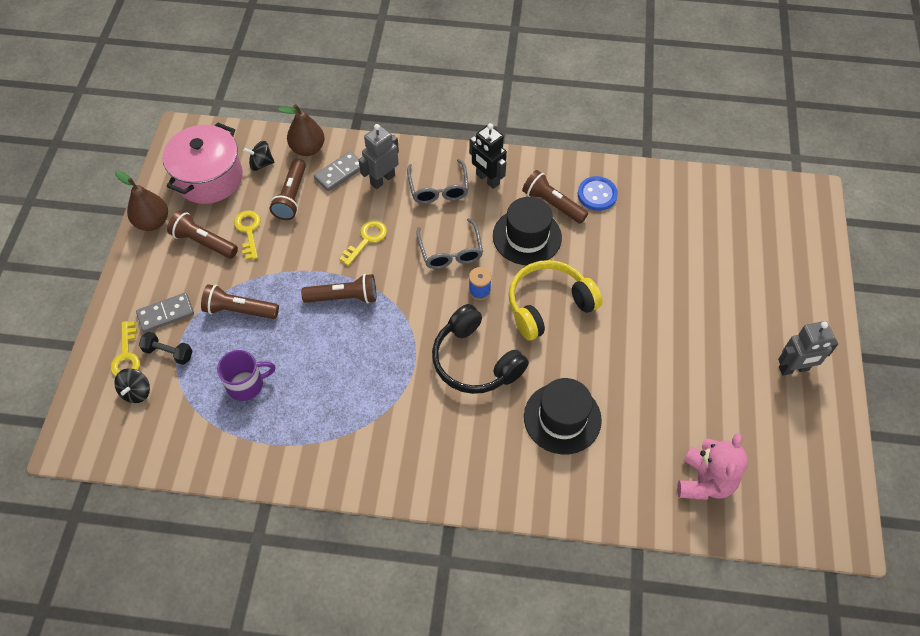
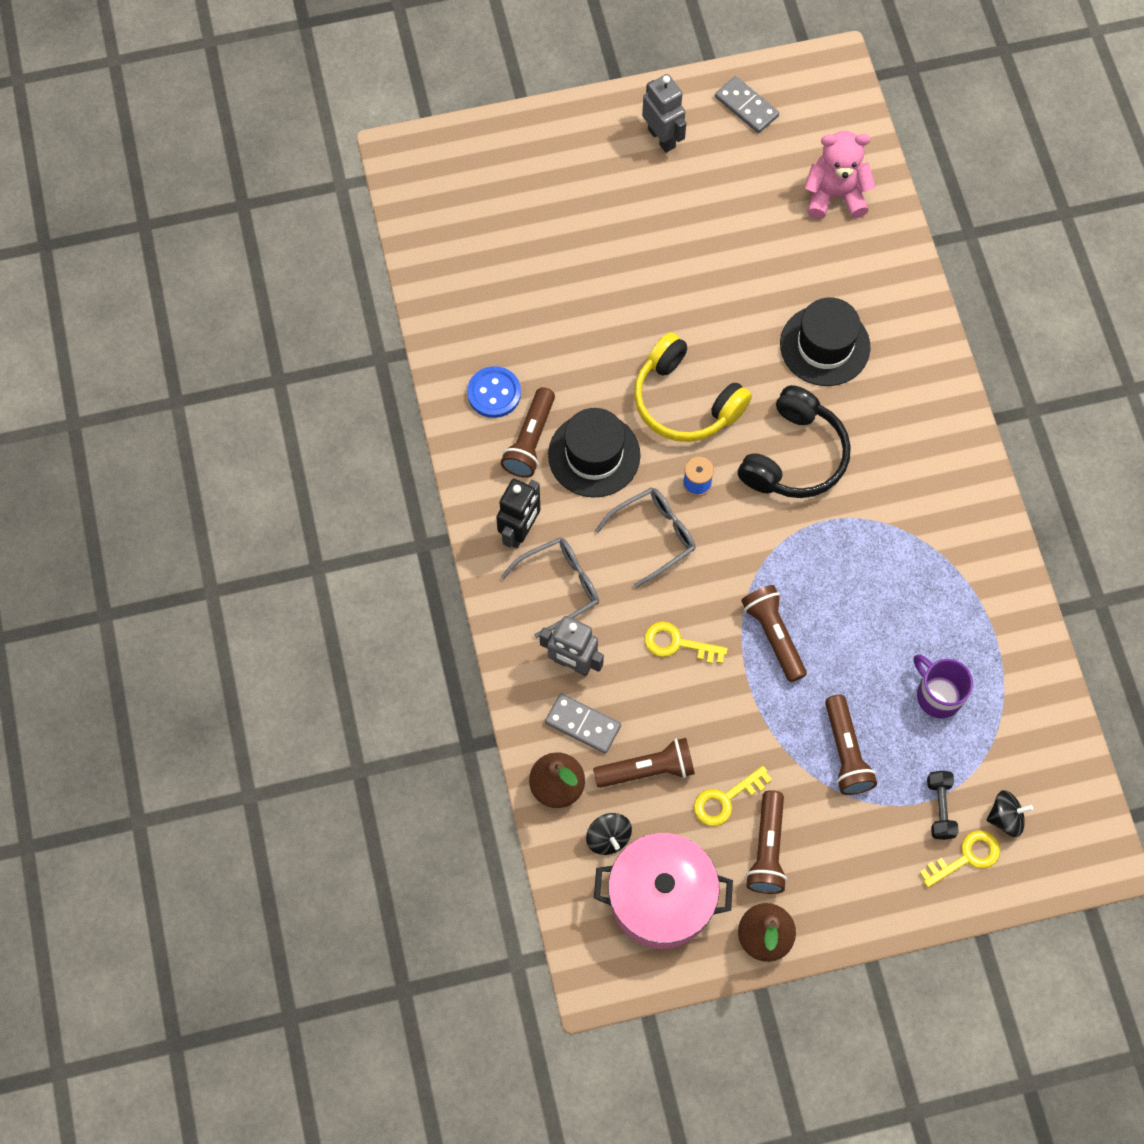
camera: 110 degrees left, 10 degrees up
(166, 314) = (890, 841): grey domino -> grey domino (746, 107)

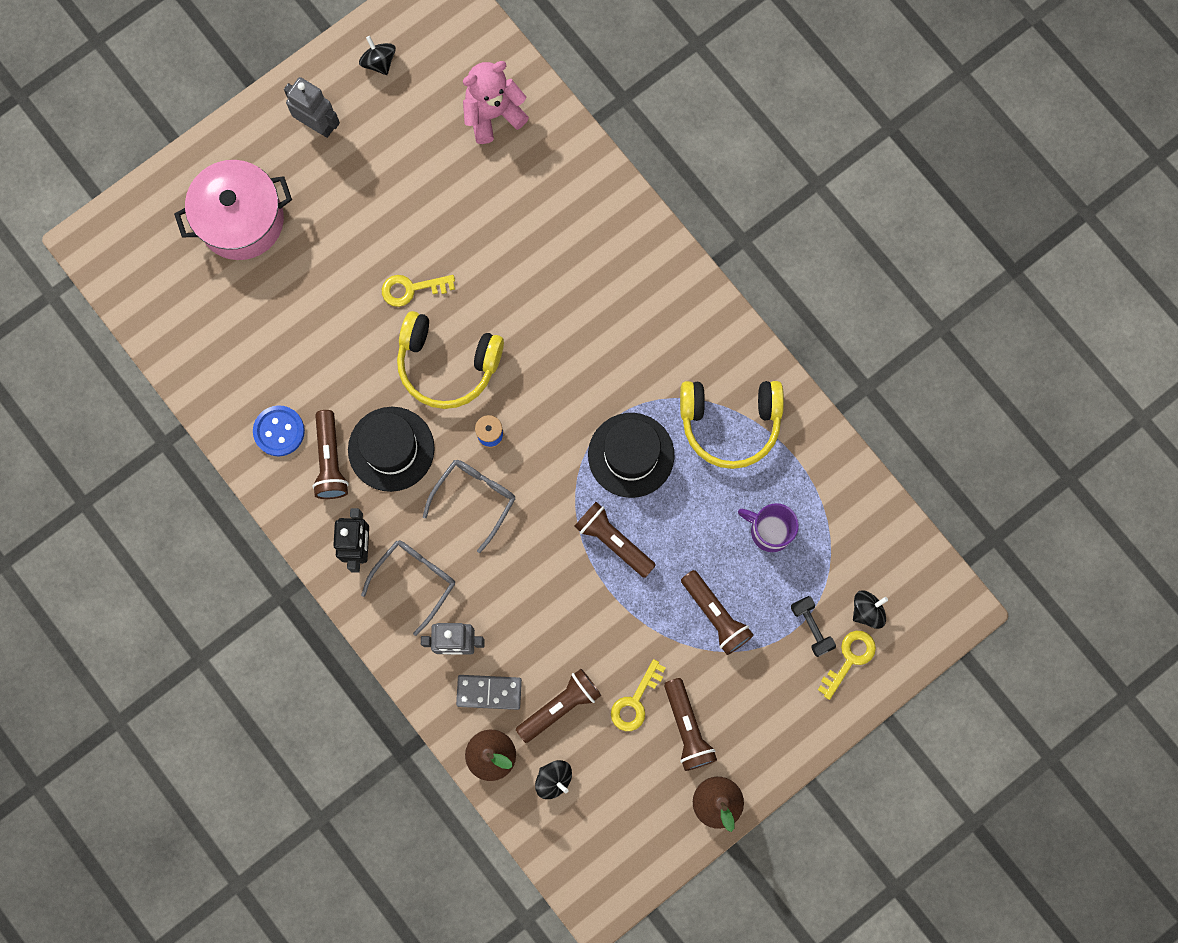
camera: 25 degrees left, 10 degrees up
(661, 898) = (619, 810): pink pot -> pink pot (241, 220)
(677, 643) = (536, 585): yellow key -> yellow key (411, 289)
(746, 107) = (379, 62): grey domino -> black spinning top
(794, 456) = (562, 373): black headphones -> none
(825, 345) = (544, 259): black hat -> black hat (631, 455)
(942, 575) = (730, 423): none -> yellow headphones

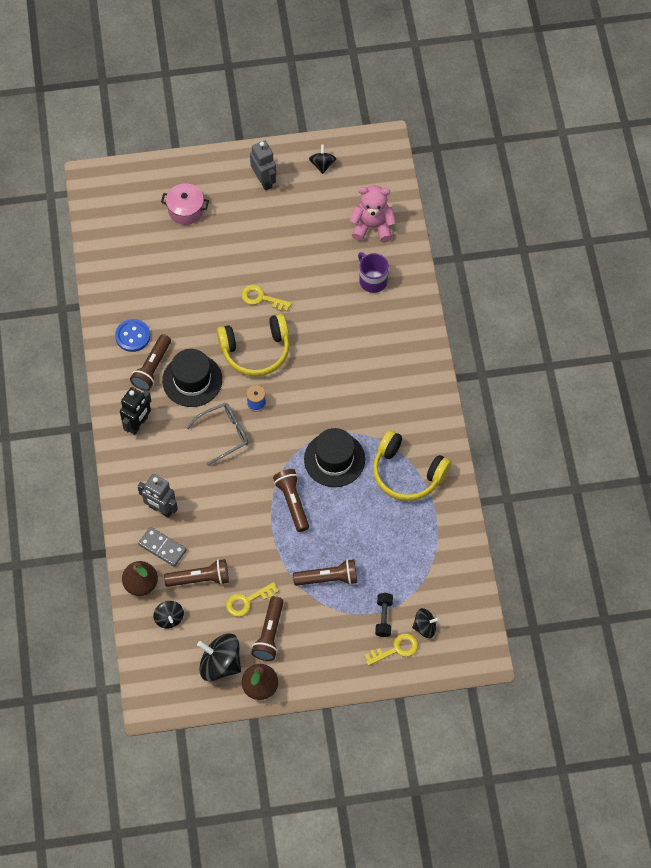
camera: 30 degrees right, 15 degrees down
(241, 220) = (186, 210): pink pot -> pink pot, size x0.61
(415, 580) = (159, 461): grey glasses -> none
(447, 364) = (256, 351): yellow headphones -> yellow headphones turned 60 degrees counterclockwise
(651, 801) = (220, 664): none -> black spinning top
(715, 615) = (328, 578): brown flashlight -> brown flashlight turned 90 degrees counterclockwise
(769, 530) = (393, 548): purple mug -> purple mug (372, 280)

